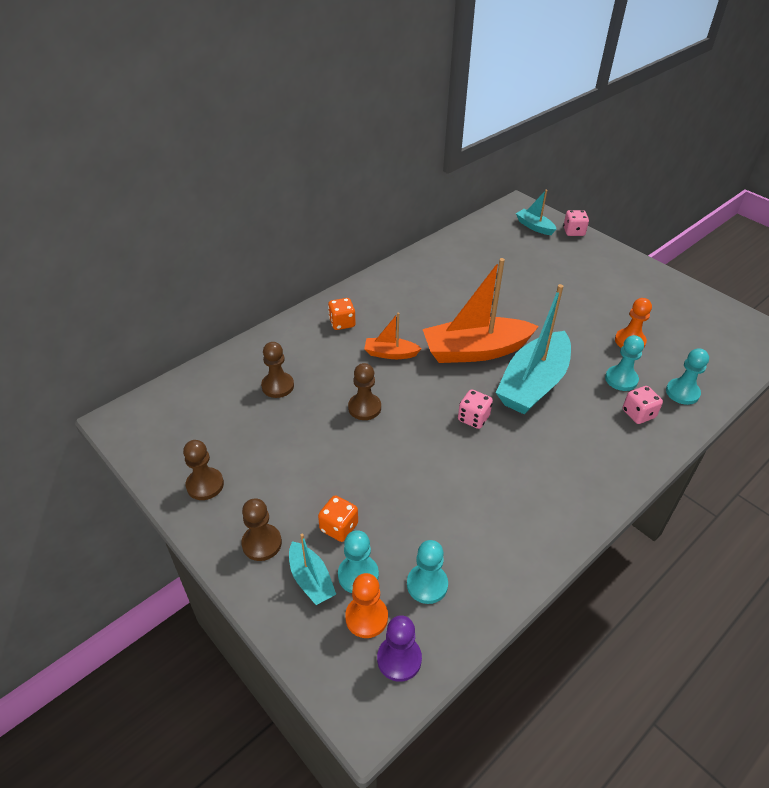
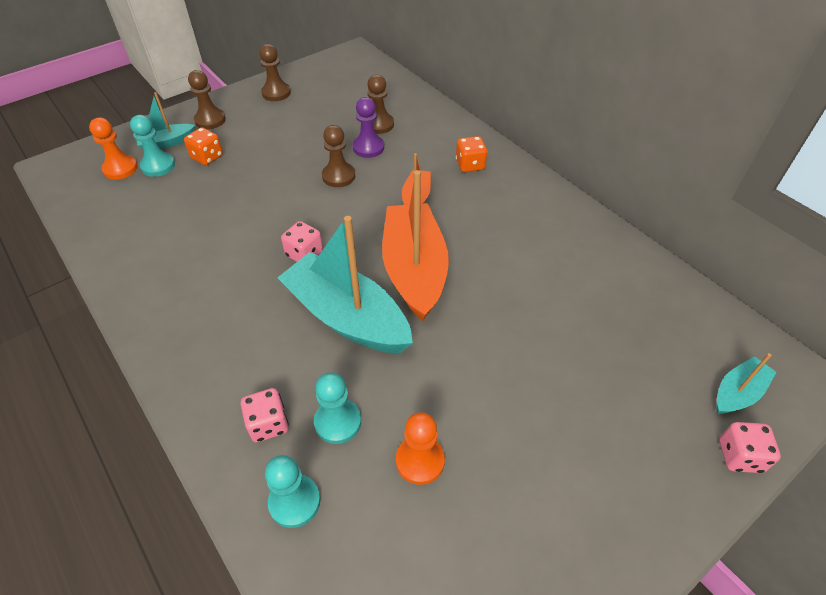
camera: 95 degrees right, 5 degrees up
(399, 659) = (78, 183): purple pawn -> purple pawn (368, 147)
(427, 584) = (129, 202): turquoise pawn -> none

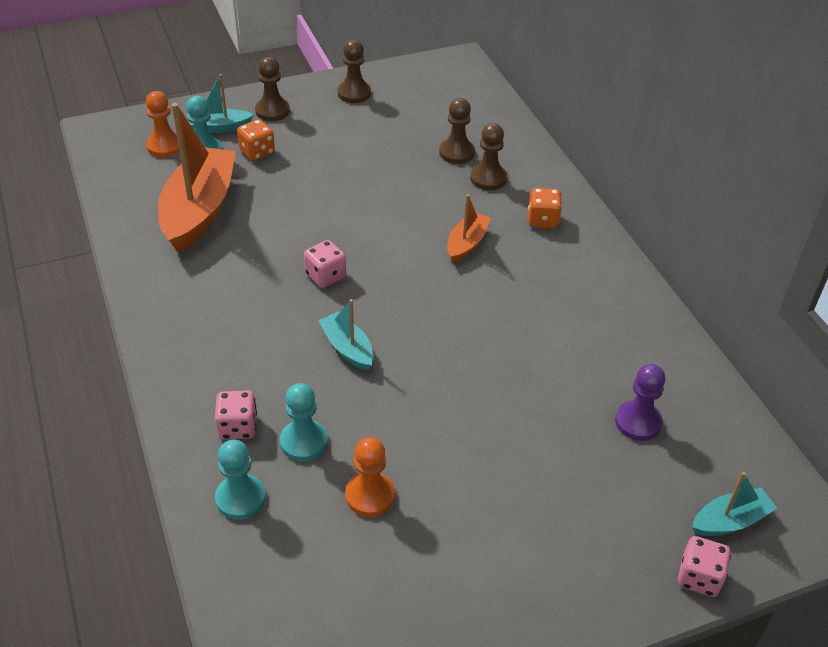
camera: 15 degrees right, 5 degrees down
(338, 176) = (390, 202): brown pawn -> brown pawn (488, 178)
(347, 317) = (347, 348): turquoise boat -> turquoise boat, size x0.49
(368, 147) = (435, 177): purple pawn -> purple pawn (638, 422)
(414, 270) = (435, 318): orange boat -> orange boat (199, 210)

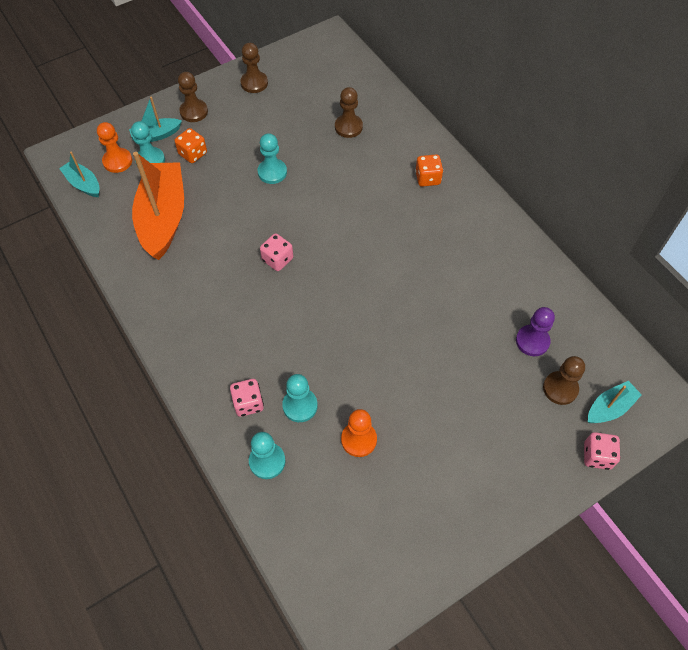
camera: 10 degrees left, 15 degrees up
(347, 348) = (311, 320): turquoise boat -> turquoise boat (83, 184)
(348, 184) = (272, 172): none -> turquoise pawn
(466, 244) = (376, 210): orange boat -> none
(488, 178) = (378, 147): brown pawn -> brown pawn (560, 388)

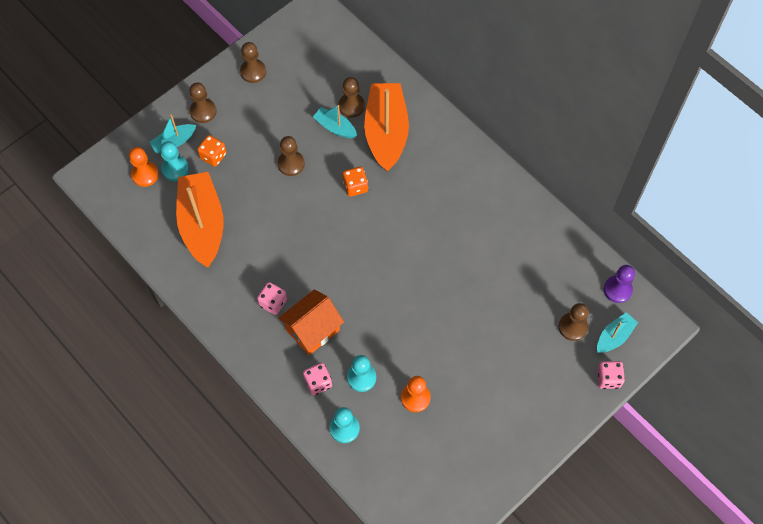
camera: 10 degrees left, 5 degrees up
(83, 184) = (120, 202): turquoise boat -> turquoise boat (335, 127)
(255, 344) = (312, 330): none -> orange house
(272, 172) = (291, 164): turquoise pawn -> brown pawn
(277, 259) = (314, 249): pink dice -> pink dice (273, 302)
(380, 156) = (386, 132): none -> orange boat
(427, 178) = (433, 148): orange dice -> orange dice (355, 186)
(532, 341) = (545, 289): purple pawn -> purple pawn (617, 289)

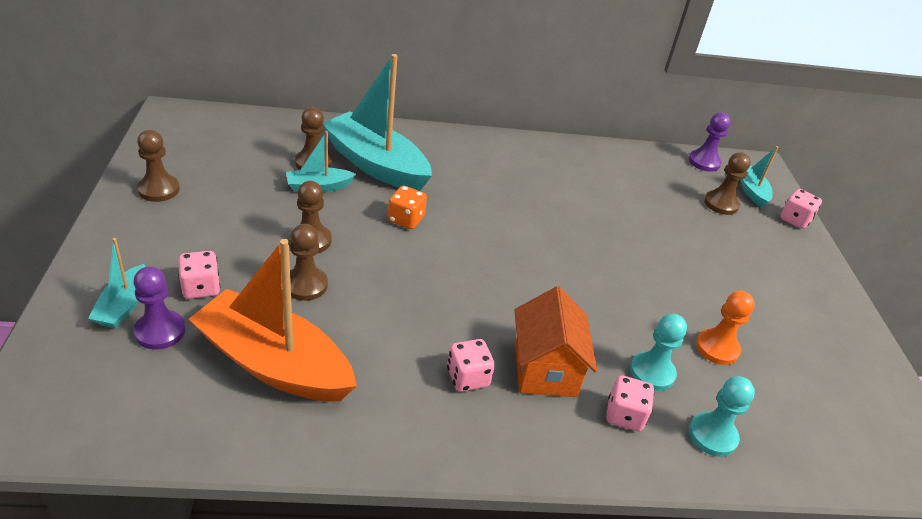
camera: 55 degrees left, 25 degrees down
(145, 174) = (117, 365): orange pawn -> none
(175, 169) = (160, 331): turquoise pawn -> purple pawn
(203, 111) = (132, 255): brown pawn -> brown pawn (305, 285)
(213, 156) = (201, 288): orange dice -> pink dice
(386, 132) = (376, 165): orange boat -> turquoise boat

